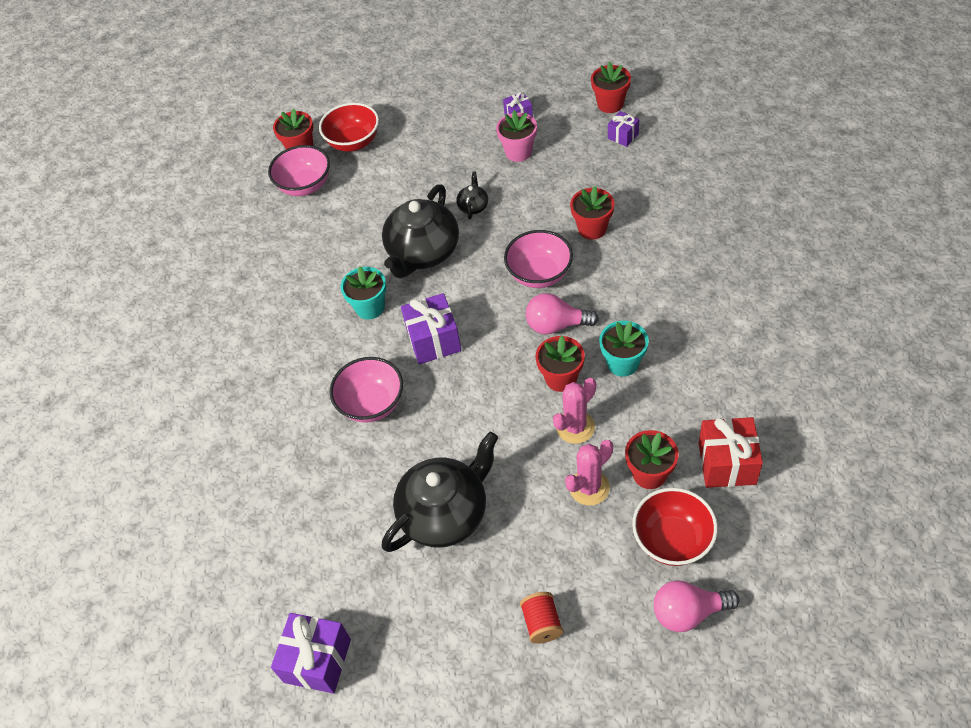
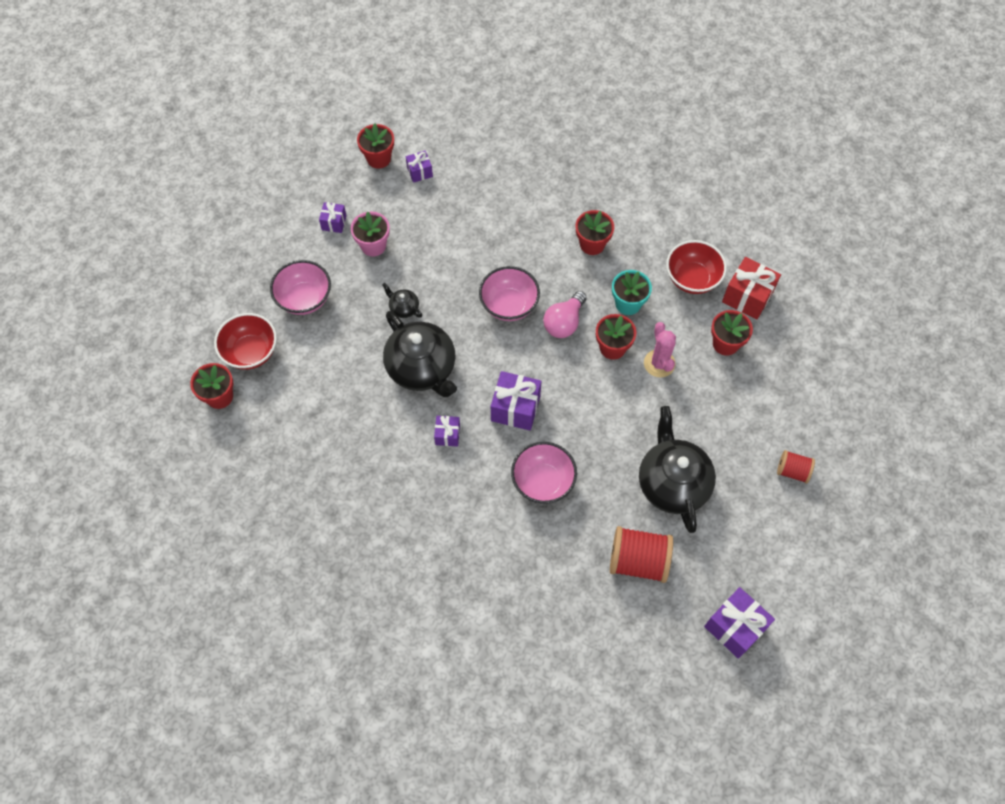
camera: 65 degrees left, 10 degrees up
(305, 186) = (269, 415): pink bowl -> pink bowl (304, 299)
(338, 529) = (638, 561): none -> red spool
(370, 307) = (447, 435): turquoise flower pot -> purple gift
(589, 487) = (712, 384): pink cactus -> none
(592, 228) = (493, 247): red flower pot -> red flower pot (592, 244)
(672, 540) = (781, 362): red bowl -> red bowl (692, 279)
(688, 612) = (835, 385): pink light bulb -> none

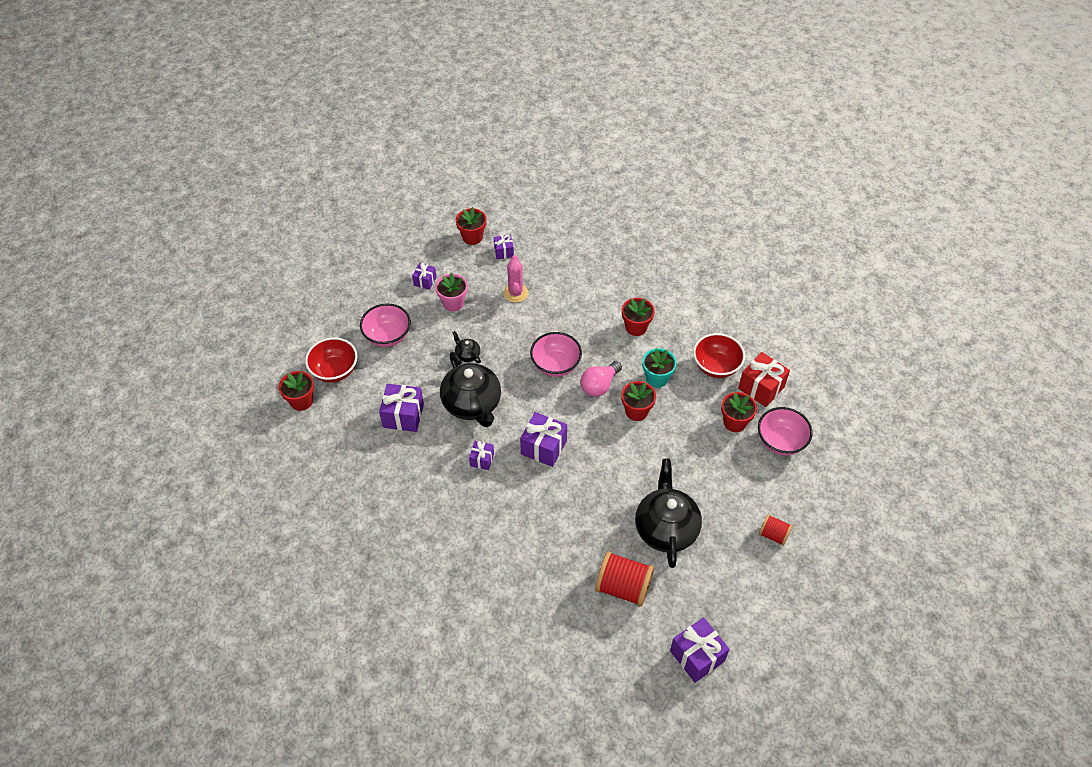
camera: 10 degrees right, 10 degrees down
(344, 395) = (403, 416): none -> purple gift
(543, 482) = (554, 509): pink bowl -> pink bowl (780, 441)
(659, 363) = (674, 430): pink cactus -> pink cactus (515, 293)

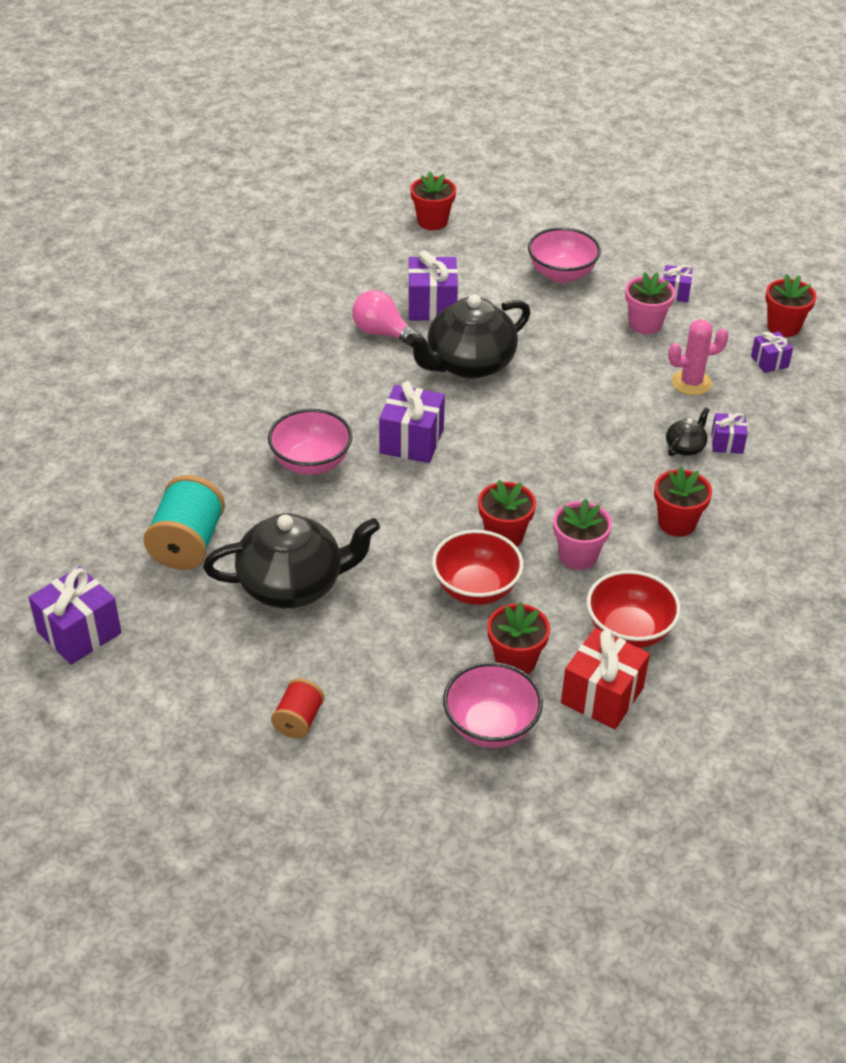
camera: 80 degrees right, 10 degrees down
(334, 371) = (488, 239): red bowl -> red bowl (476, 588)
(467, 355) = (555, 349): black teapot -> black teapot (685, 447)
(482, 459) = (377, 384): purple gift -> purple gift (727, 443)
(555, 365) = (566, 439): pink bowl -> pink bowl (311, 463)
(599, 385) = (542, 489): pink light bulb -> pink light bulb (383, 333)
(623, 587) = (187, 544): red spool -> turquoise spool
(657, 378) = (578, 556): turquoise flower pot -> pink flower pot

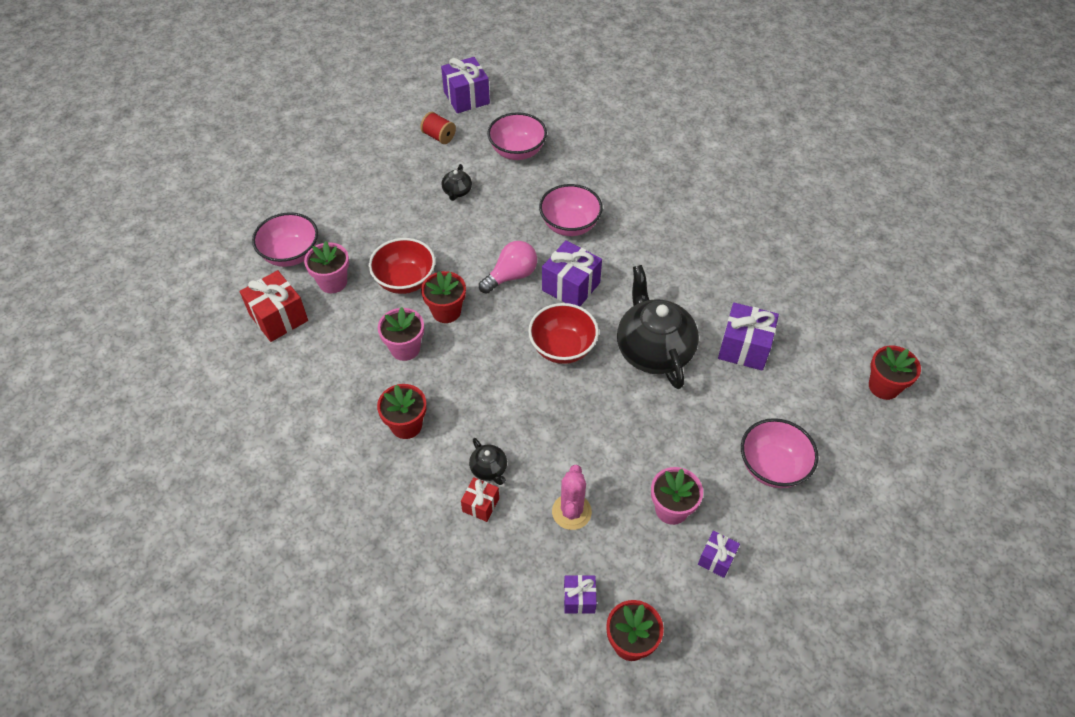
camera: 110 degrees right, 10 degrees up
(187, 544) = (517, 151): turquoise spool -> pink bowl
(293, 584) = (457, 192): black teapot -> black teapot, size x0.43
(298, 720) = (349, 172): red spool -> red spool (439, 136)
(383, 333) = (713, 303): pink light bulb -> pink light bulb (511, 276)
(515, 661) = (333, 282): red flower pot -> pink flower pot
(629, 630) = (321, 353): red bowl -> red bowl (562, 348)
(727, 443) = (480, 505): purple gift -> red gift

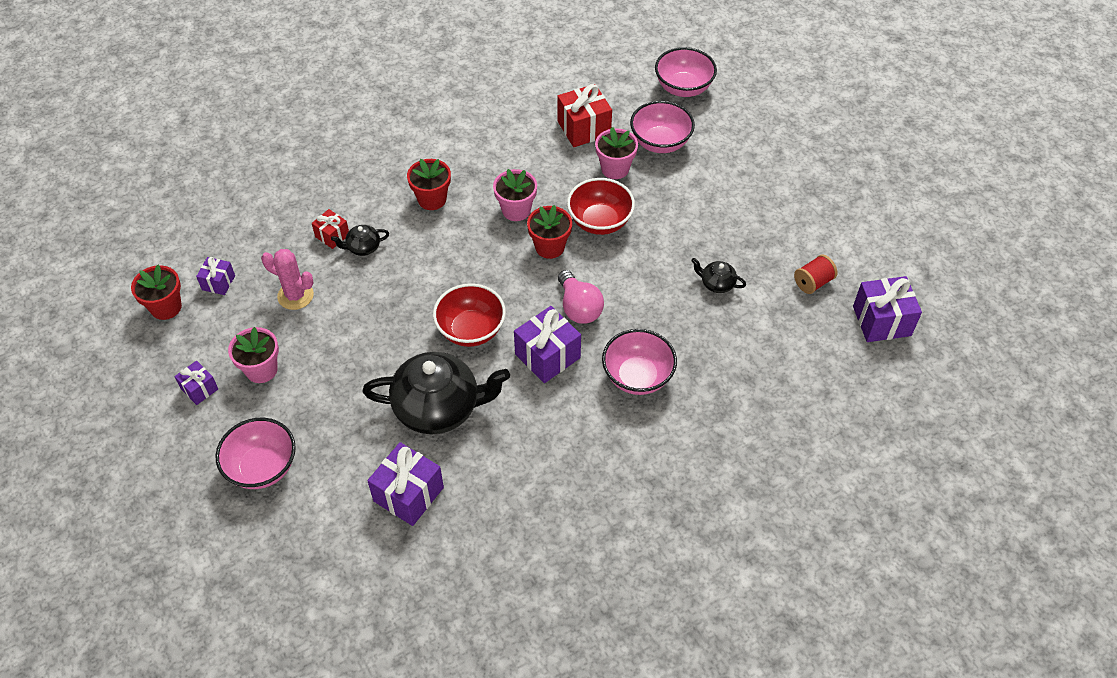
camera: 105 degrees right, 0 degrees up
(517, 151) = (772, 353): pink bowl -> pink bowl (683, 88)
(884, 386) = (302, 619): red flower pot -> none

